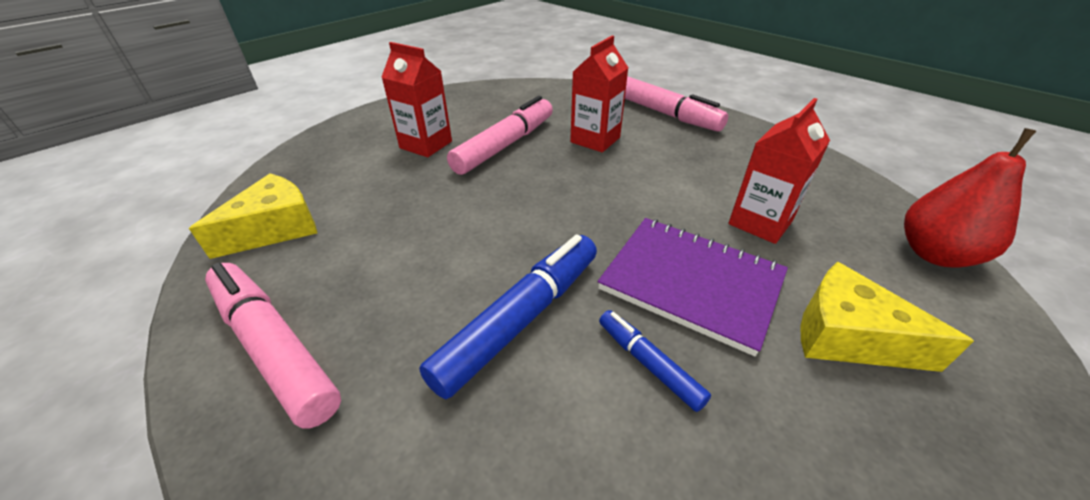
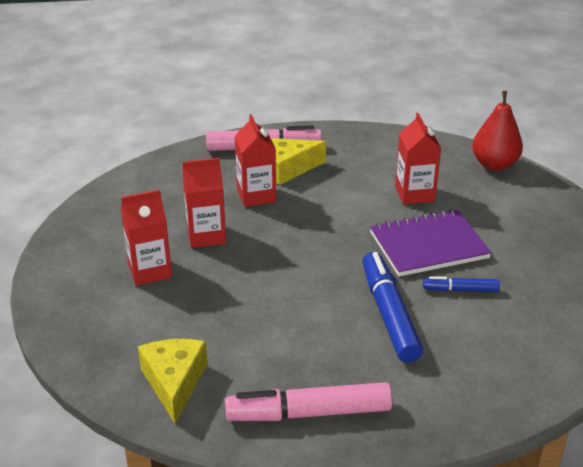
camera: 50 degrees left, 5 degrees down
(505, 145) = (206, 235): pink marker -> red carton
(848, 336) = (506, 226): yellow cheese -> yellow cheese (288, 168)

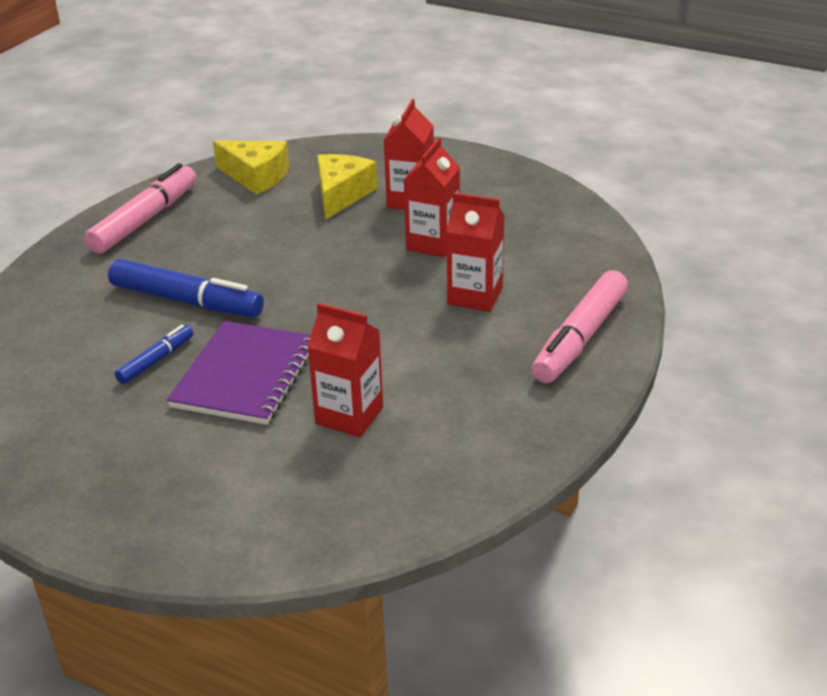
camera: 125 degrees right, 0 degrees up
(288, 168) = (512, 339): yellow cheese -> yellow cheese (341, 195)
(494, 164) = (333, 534): red pear -> none

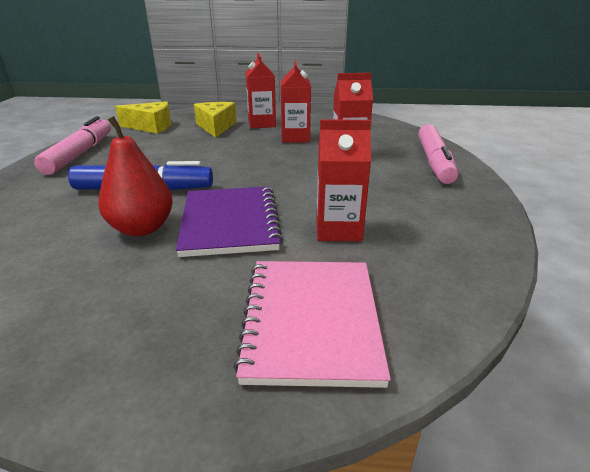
camera: 25 degrees left, 5 degrees down
(156, 360) = (142, 228): blue marker -> red pear
(239, 505) = (311, 320): none -> pink notebook

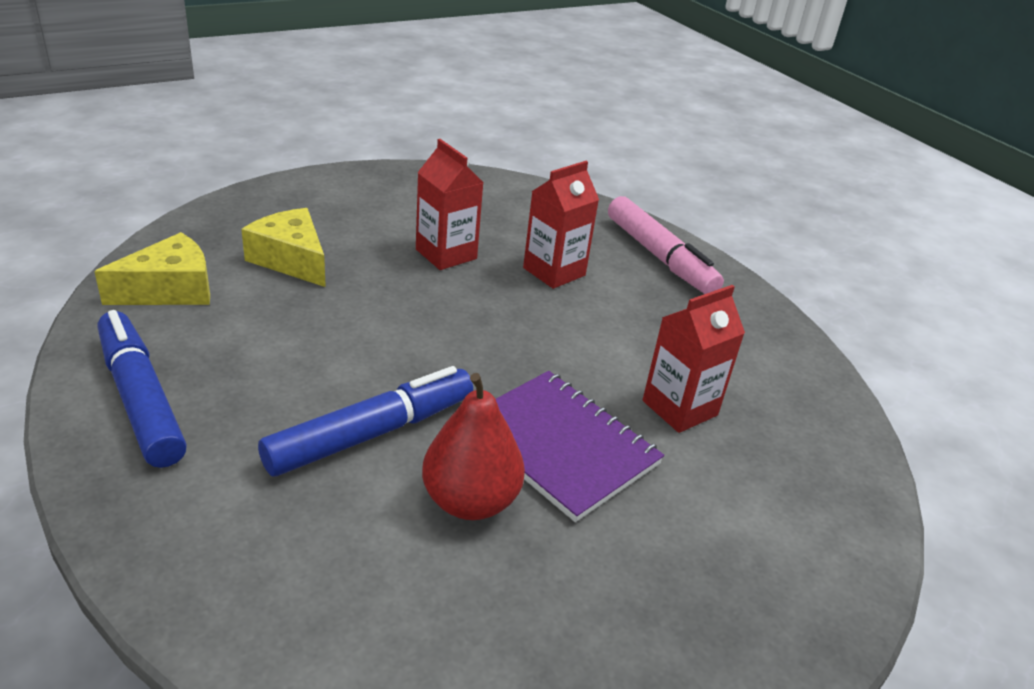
camera: 40 degrees left, 5 degrees up
(80, 154) = (141, 398): pink marker -> blue marker
(262, 124) = (357, 233): red carton -> none
(311, 320) = (778, 533): pink notebook -> none

